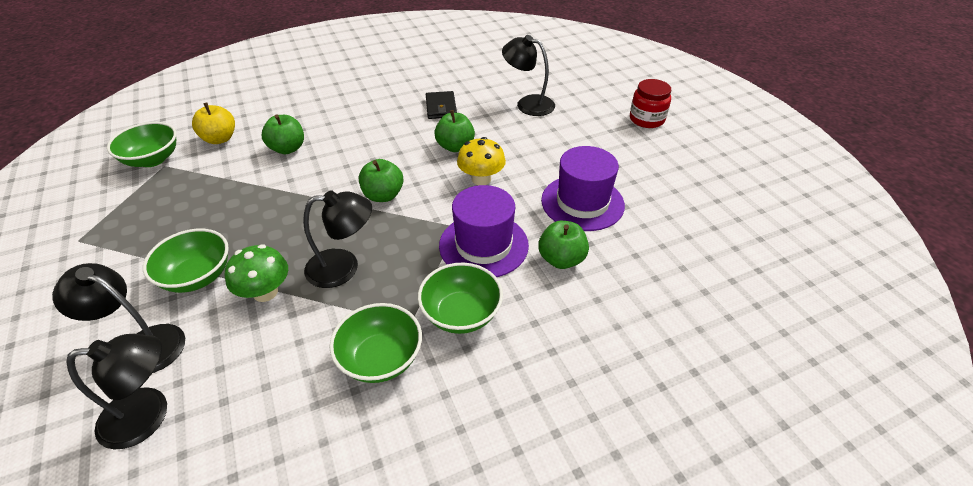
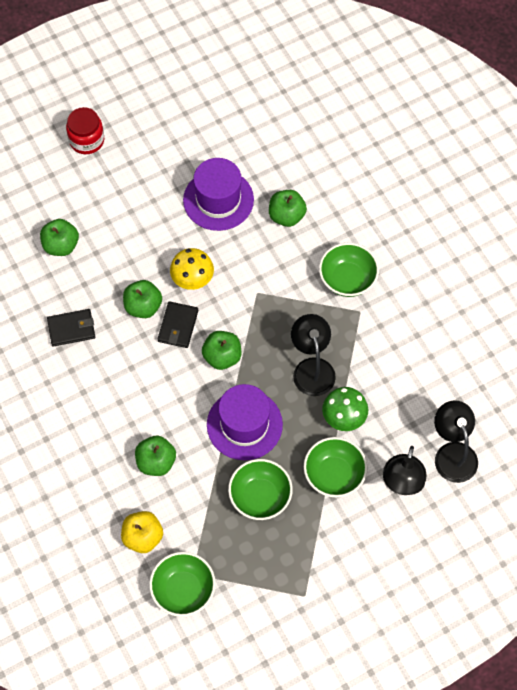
camera: 95 degrees left, 20 degrees up
(381, 358) = (391, 324): green bowl -> green bowl (260, 497)
(428, 167) = (178, 326): none -> black wallet
(483, 245) = (277, 270): purple hat -> purple hat (244, 424)
(528, 104) = (61, 245): black lamp -> green apple

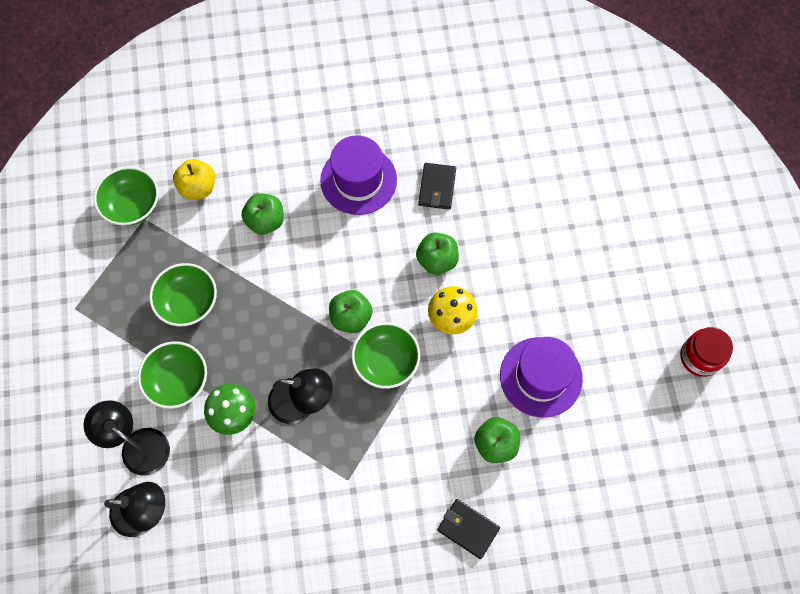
camera: 110 degrees right, 5 degrees up
(61, 245) = (536, 204): green apple -> none
(87, 140) = (660, 265): red jar -> red jar (700, 357)
(178, 326) = (402, 286): black wallet -> black wallet (468, 529)
(244, 424) = (268, 314): purple hat -> purple hat (358, 180)
(347, 279) = (392, 481): green bowl -> green bowl (386, 362)

